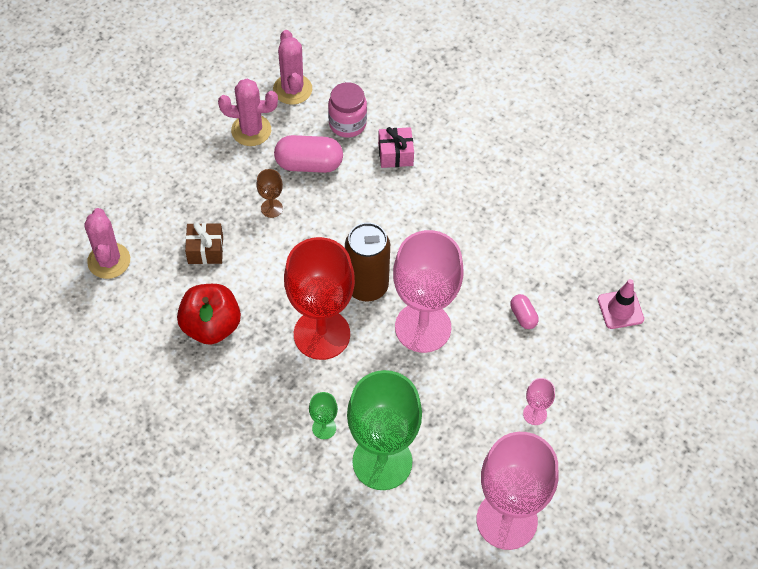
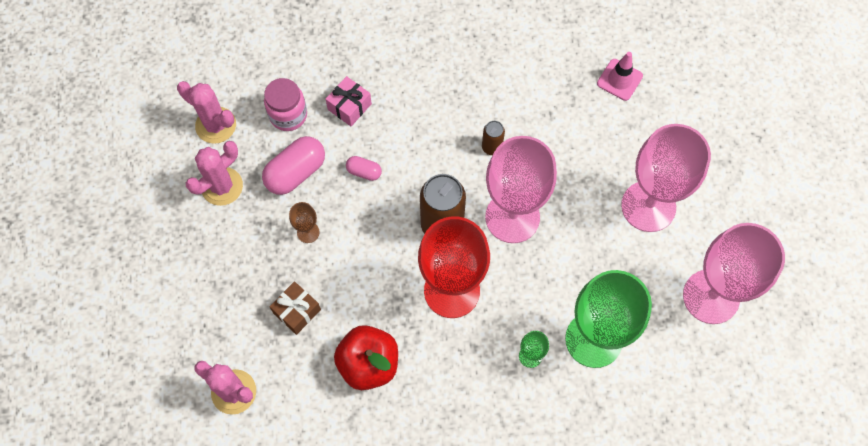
camera: 45 degrees left, 10 degrees up
(464, 268) = (492, 147): none -> brown can
(523, 316) = (566, 144): pink capsule -> pink capsule (364, 172)
(535, 414) = (648, 206): pink goblet -> pink goblet, size x2.45

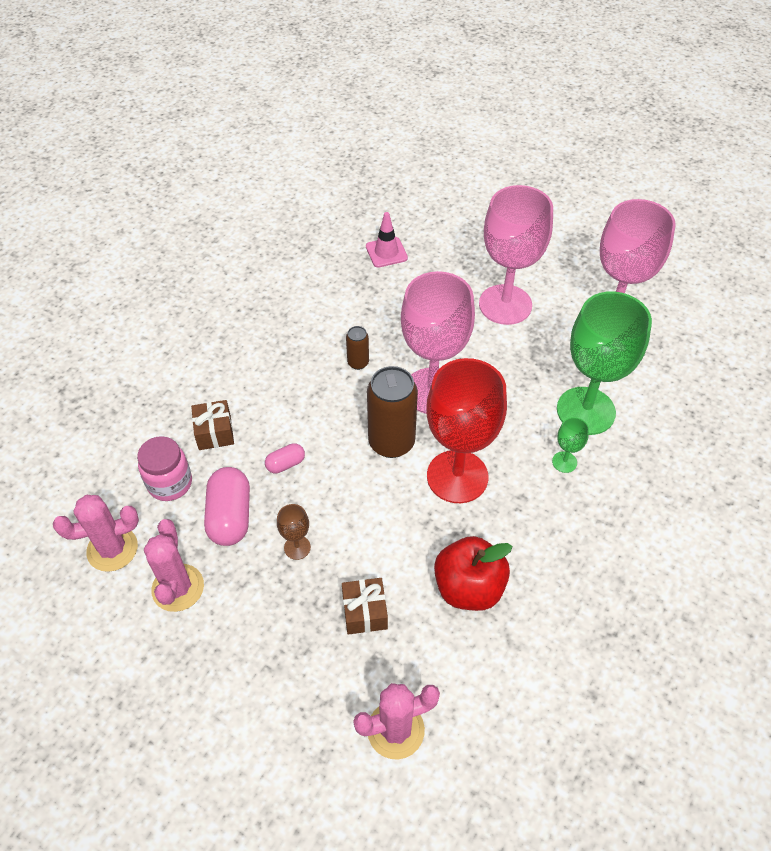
camera: 50 degrees left, 15 degrees down
(349, 107) = (215, 432): pink gift -> brown gift

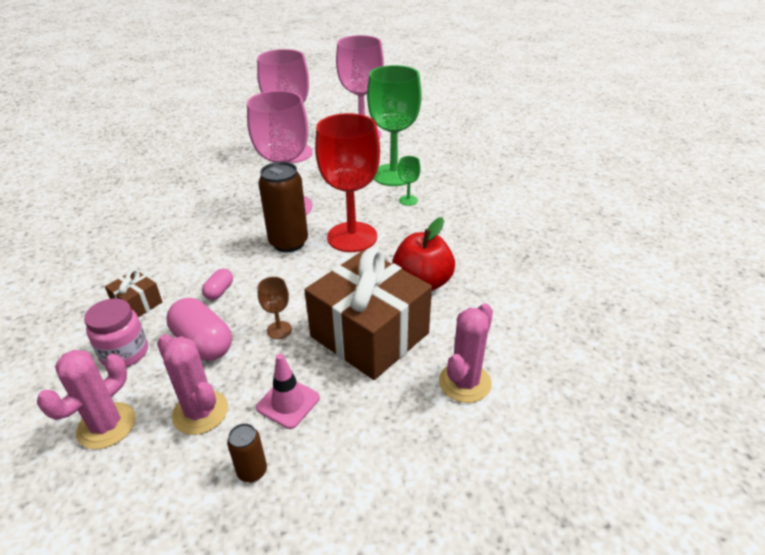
camera: 40 degrees left, 15 degrees down
(358, 363) = (220, 217): brown can -> brown can (252, 471)
(364, 612) = (369, 335): brown gift -> brown gift, size x2.29
(386, 252) = (183, 161): pink traffic cone -> pink traffic cone (288, 403)

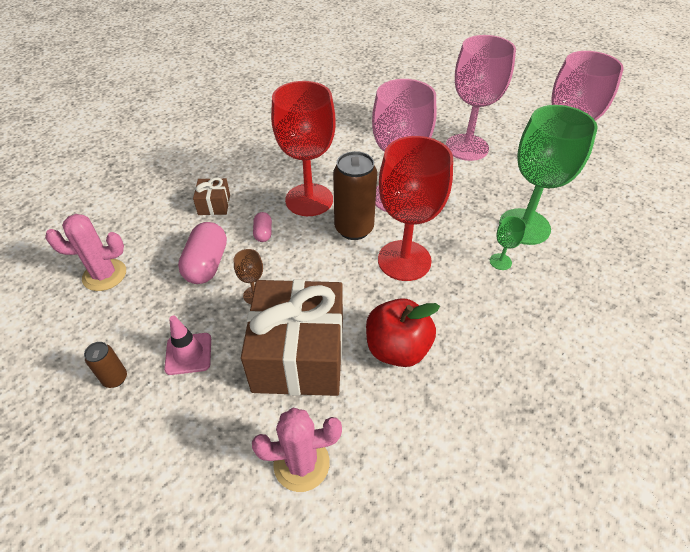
camera: 50 degrees right, 10 degrees up
(125, 353) = (167, 235): pink jar -> none
(200, 412) = (146, 311): pink cactus -> none
(219, 291) = (263, 233): pink capsule -> pink capsule turned 75 degrees counterclockwise
(223, 248) = (309, 200): none -> red goblet

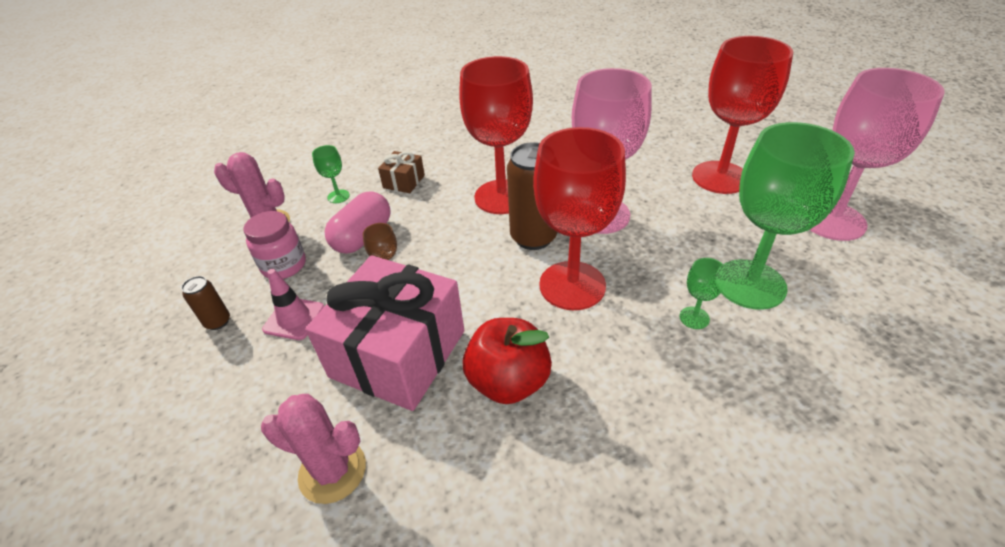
camera: 25 degrees right, 5 degrees down
(147, 310) = (284, 266): none -> pink jar
(159, 232) = (338, 196): none -> green goblet
(263, 233) = (435, 220): pink capsule -> none
(299, 355) = (398, 353): brown gift -> pink gift
(466, 147) = (720, 177): pink goblet -> red goblet

